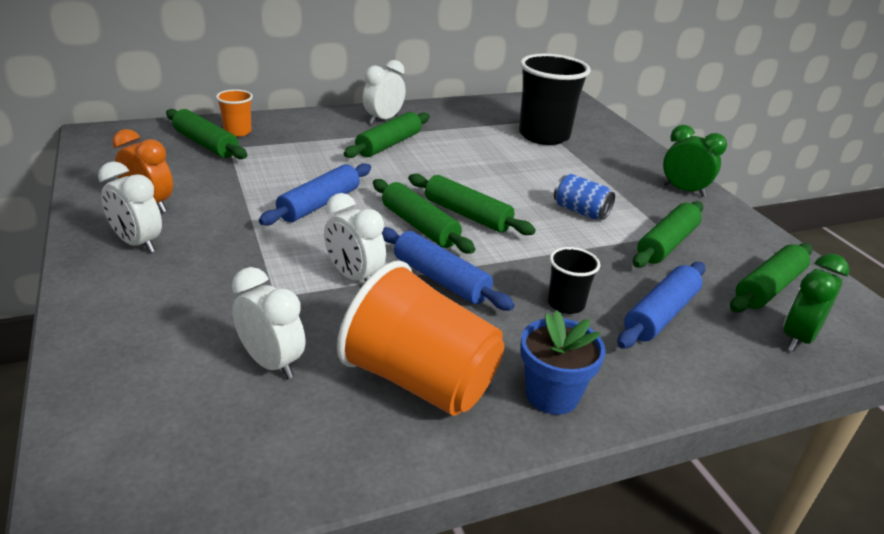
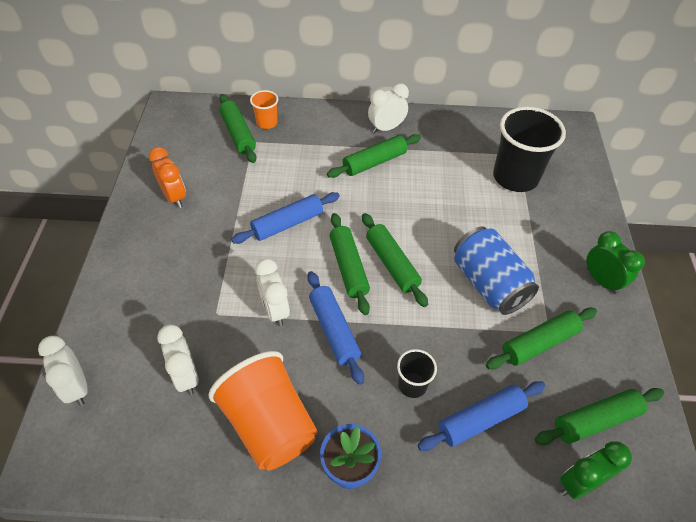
camera: 25 degrees right, 20 degrees up
(138, 243) = (152, 236): white clock -> white clock (77, 387)
(581, 211) = (489, 283): blue can -> blue can, size x1.76

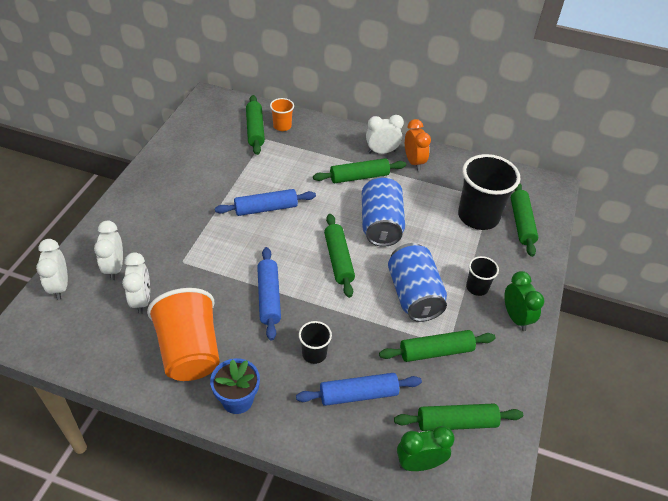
camera: 15 degrees right, 5 degrees down
(174, 197) = (184, 167): orange clock -> orange clock (414, 162)
(275, 310) = (228, 270): white clock -> white clock (115, 268)
(348, 267) = (301, 253): green rolling pin -> green rolling pin (521, 223)
(420, 211) = (381, 224): none -> blue can
(548, 257) = (477, 287): none -> black cup

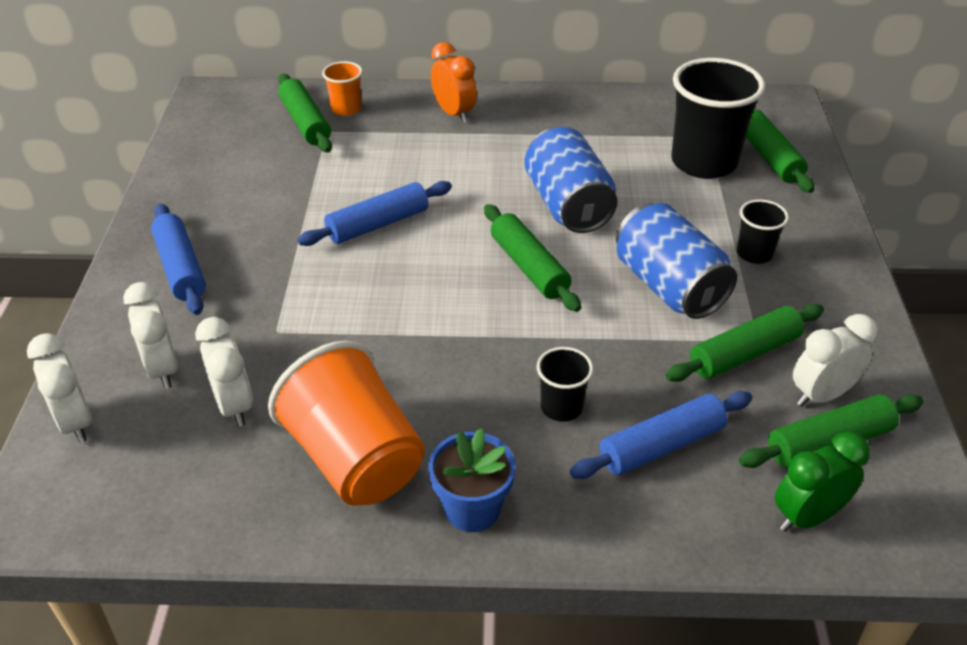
camera: 15 degrees left, 5 degrees down
(269, 297) = (447, 346): blue rolling pin -> blue rolling pin (181, 268)
(359, 177) = (501, 150): green rolling pin -> none
(382, 152) = (517, 111): white clock -> white clock (821, 395)
(414, 162) = (572, 114): orange clock -> orange clock (454, 113)
(516, 317) = (831, 279): green clock -> none

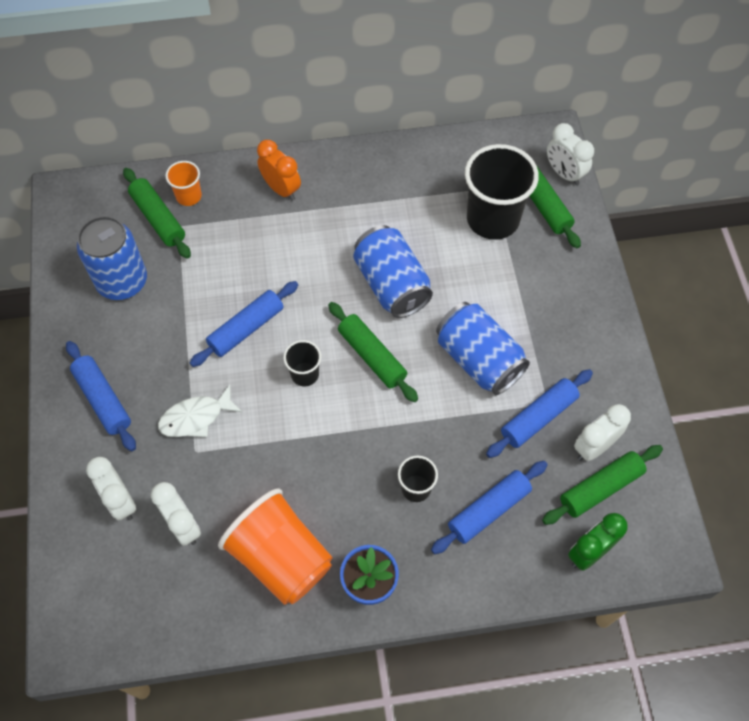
camera: 10 degrees left, 20 degrees up
(76, 422) = (73, 560): white clock -> white clock (564, 173)
(245, 168) = (122, 281): none -> blue can
(288, 299) = (196, 418): none -> white fish
(744, 354) = (538, 417): green rolling pin -> blue rolling pin
(754, 254) = (539, 315): black cup -> black cup (305, 374)

